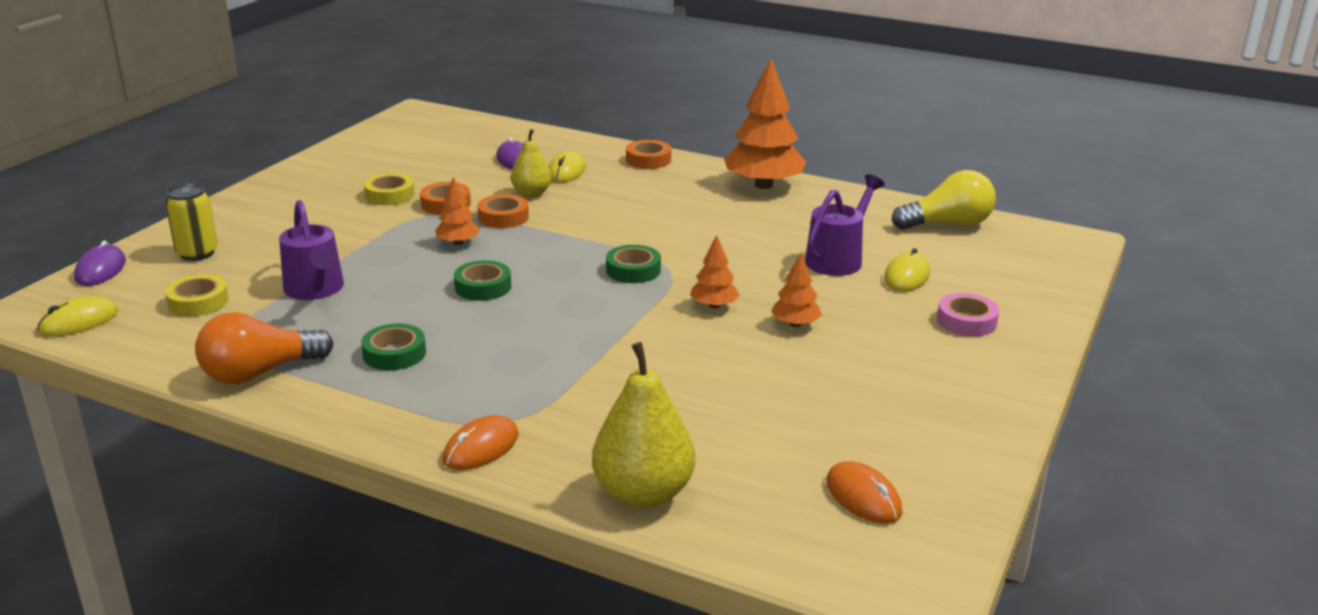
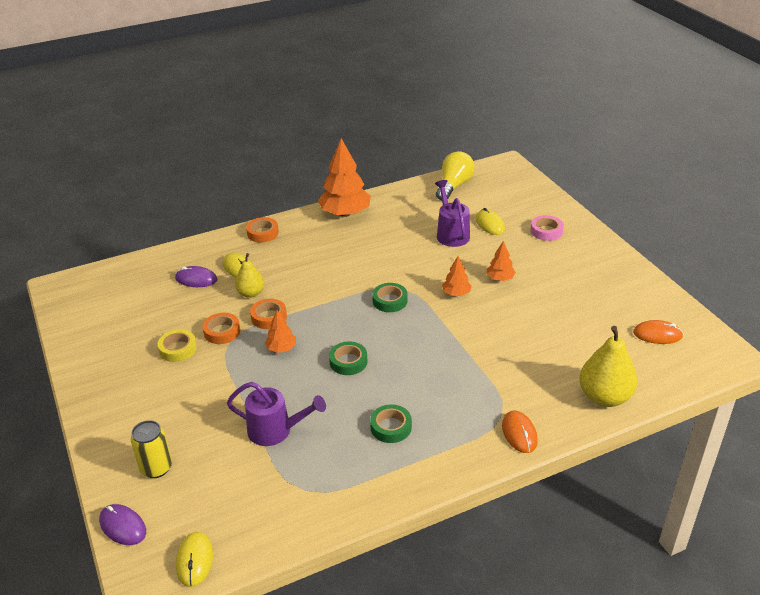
camera: 50 degrees left, 10 degrees up
(198, 302) = (232, 490): yellow tape -> none
(259, 373) = (357, 492): orange light bulb -> none

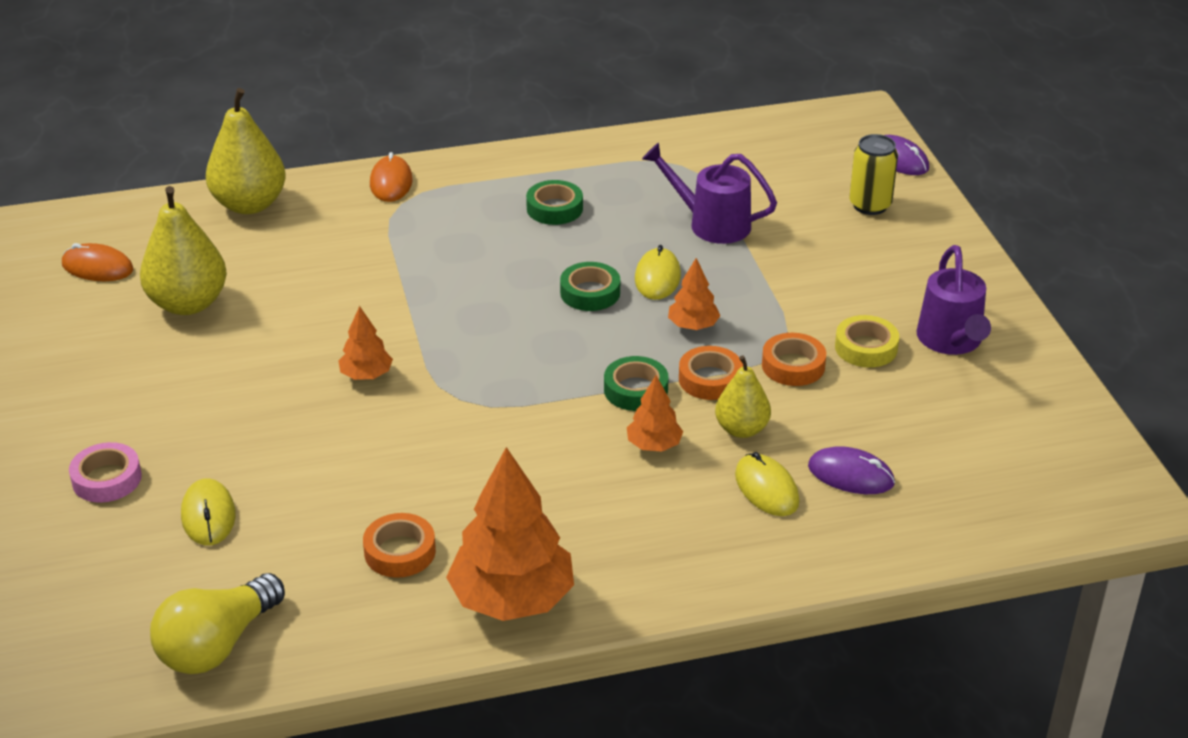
camera: 170 degrees left, 0 degrees up
(194, 560) = (810, 125): yellow mouse -> yellow mouse (657, 277)
(262, 233) = (711, 571): orange tape -> orange tape (400, 552)
(390, 301) = (489, 378): green tape -> green tape (636, 390)
(451, 233) = (303, 504): purple watering can -> purple watering can (951, 341)
(500, 278) = (271, 391): orange tree -> orange tree (654, 445)
(583, 319) = (188, 303): none -> yellow pear

